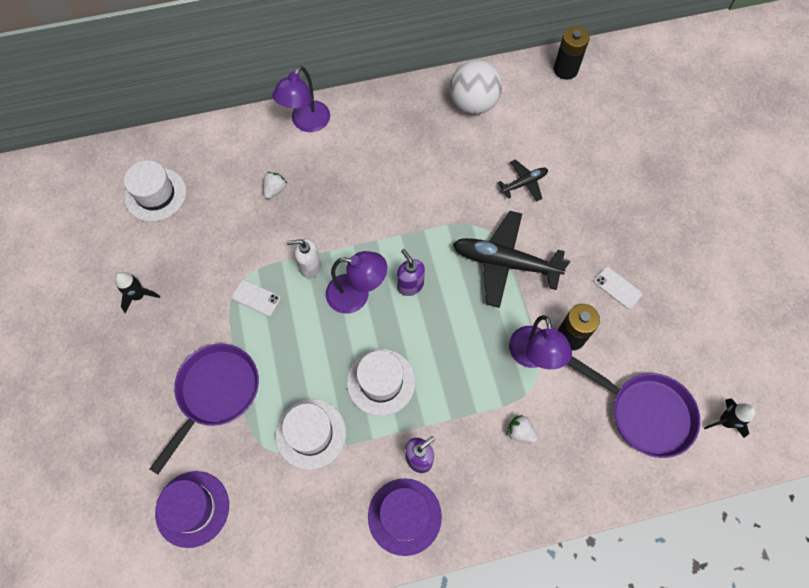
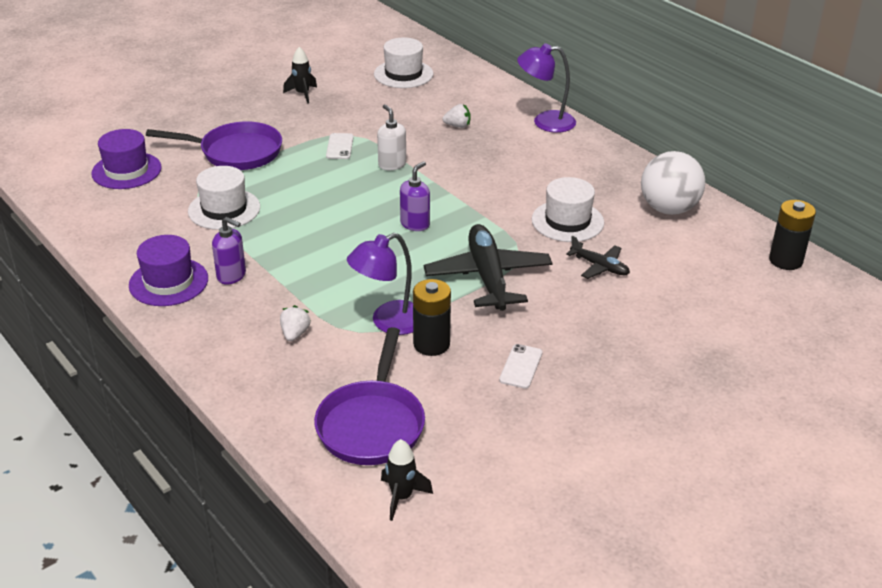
camera: 65 degrees right, 30 degrees down
(357, 295) = (381, 197): purple lamp -> none
(381, 382) = (298, 234): white hat -> white hat (567, 221)

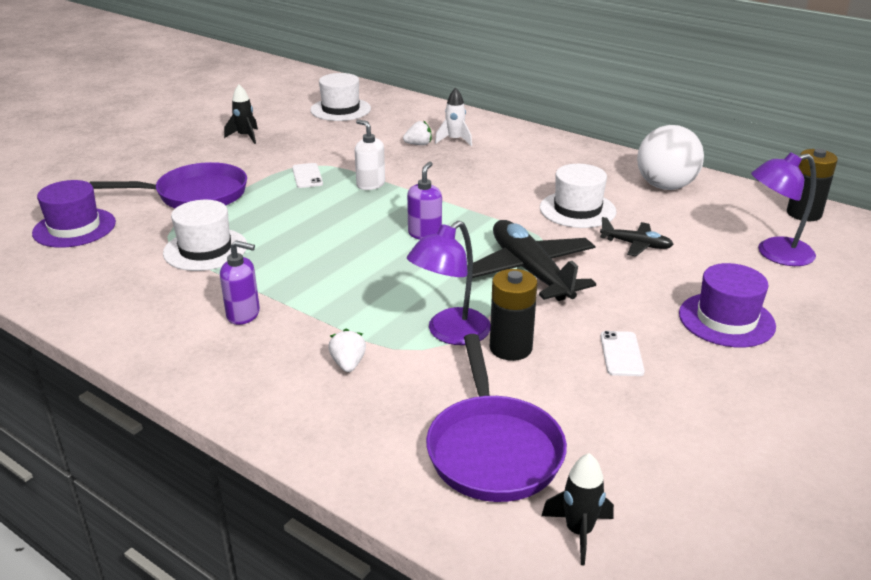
camera: 15 degrees left, 5 degrees down
(168, 282) = (169, 333): purple hat -> purple hat (726, 320)
(494, 126) = (454, 140): none -> white rocket
(545, 122) = (501, 131): purple lamp -> purple lamp (775, 254)

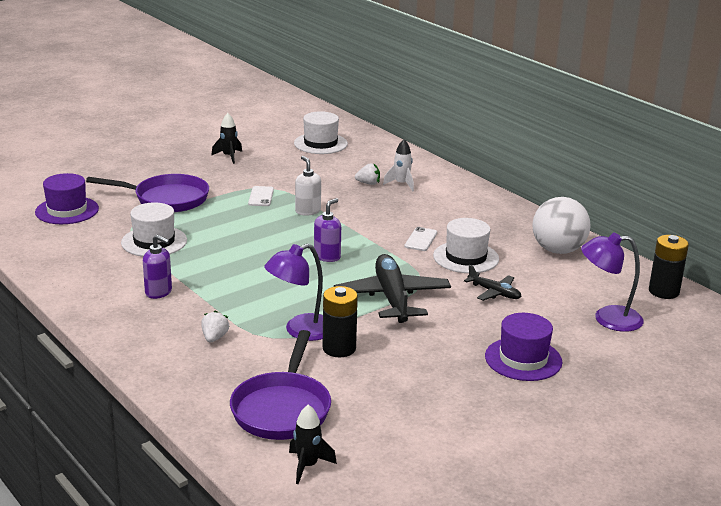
camera: 15 degrees right, 5 degrees down
(621, 354) = (420, 367): white phone -> white phone (421, 239)

